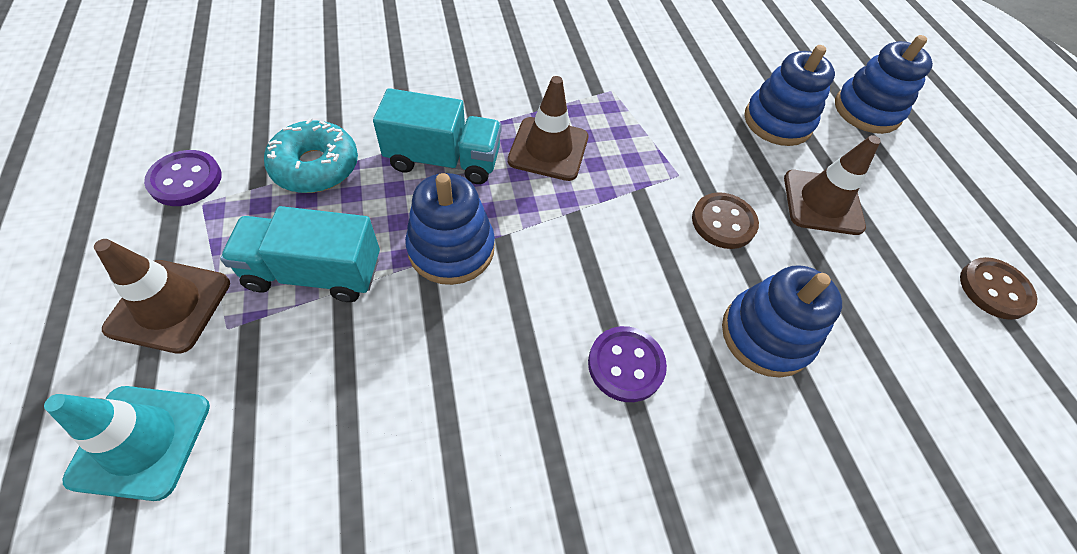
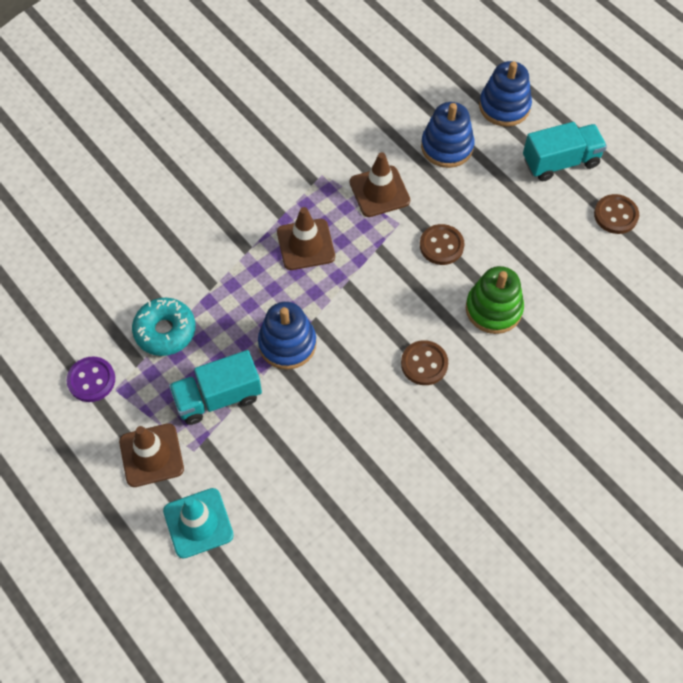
camera: 20 degrees left, 5 degrees up
(443, 160) = (243, 286): turquoise truck -> turquoise truck (560, 162)
(626, 365) = (424, 364): purple button -> brown button
(765, 335) = (493, 309): blue stacking toy -> green stacking toy
(822, 202) = (497, 200): brown traffic cone -> brown traffic cone (379, 191)

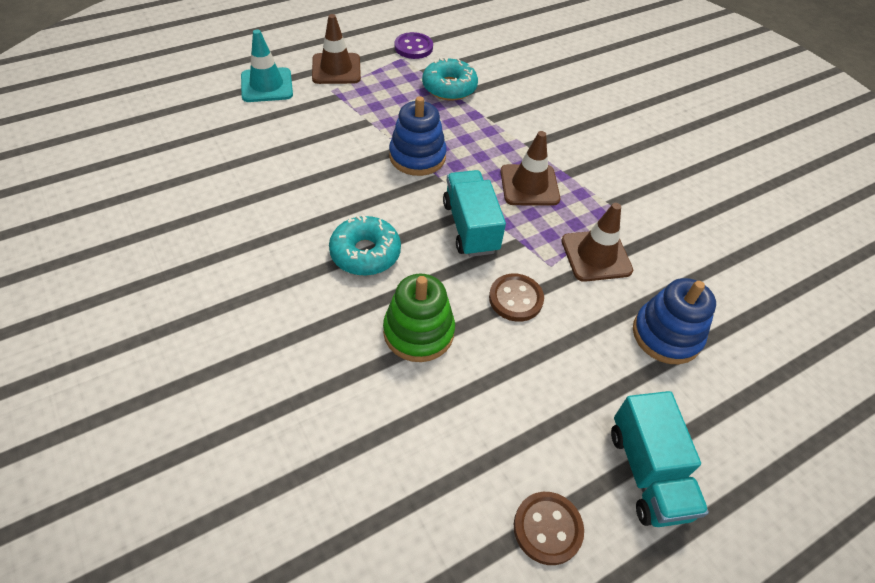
camera: 95 degrees right, 10 degrees down
(218, 397) = (375, 108): turquoise truck -> turquoise truck (470, 227)
(424, 364) = (365, 253): brown button -> turquoise donut
(504, 106) = (745, 420): blue stacking toy -> none

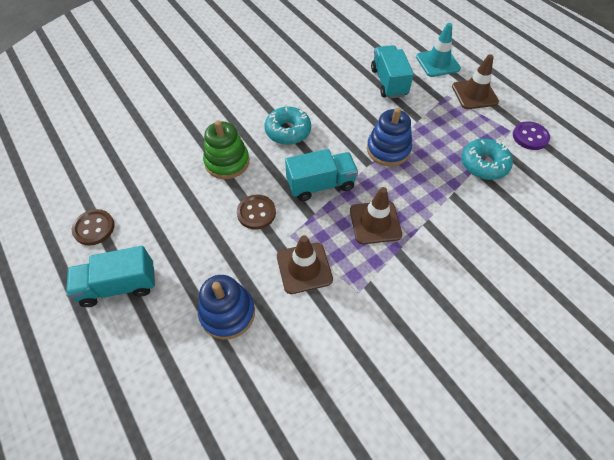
camera: 90 degrees right, 5 degrees up
(291, 136) = (388, 82): none -> turquoise truck

